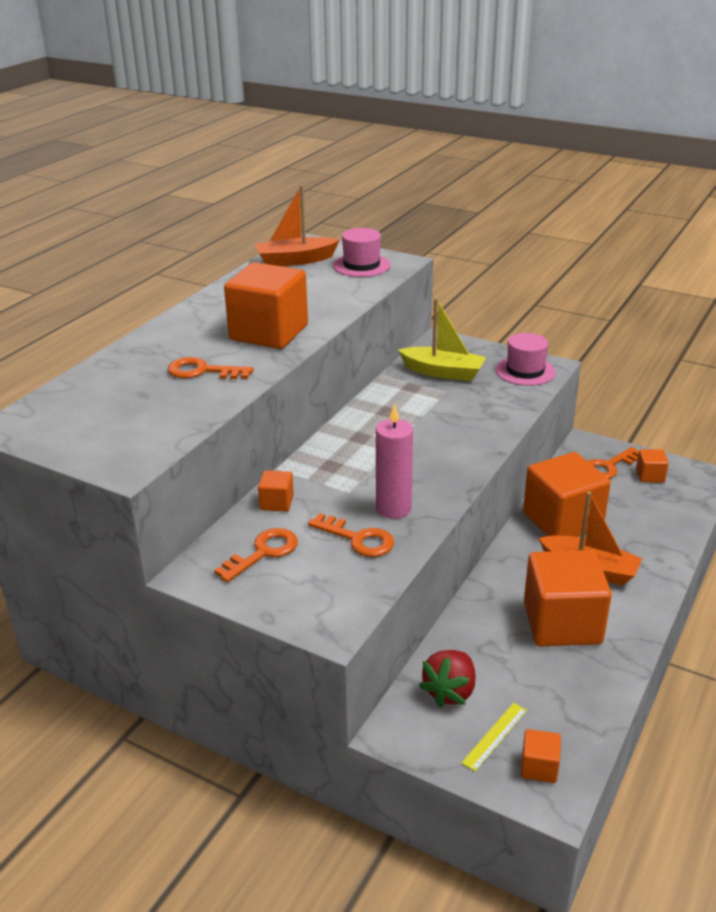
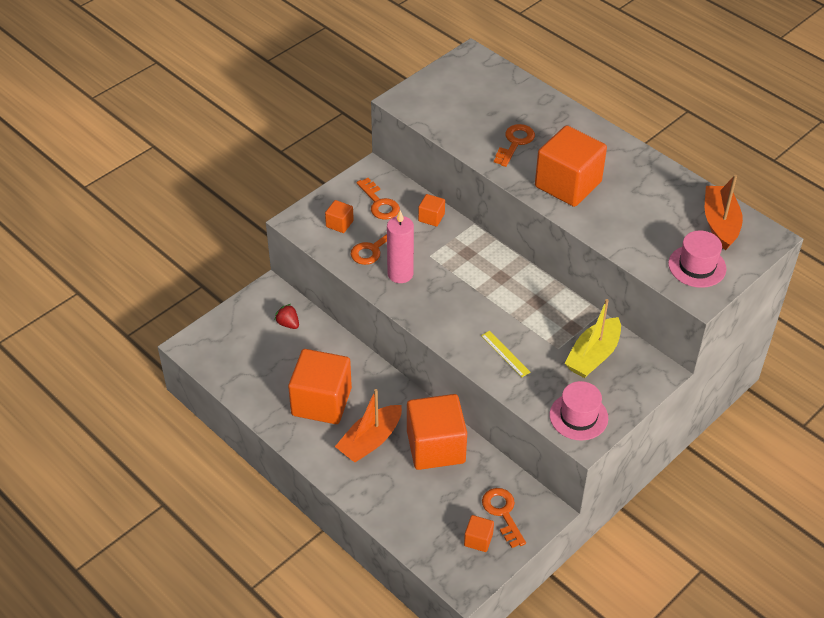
camera: 105 degrees right, 15 degrees up
(450, 691) = (288, 324): red strawberry -> red strawberry, size x0.63
(495, 736) = (244, 334): yellow ruler -> yellow ruler (505, 354)
(539, 767) = (213, 347): orange cube -> orange cube (339, 224)

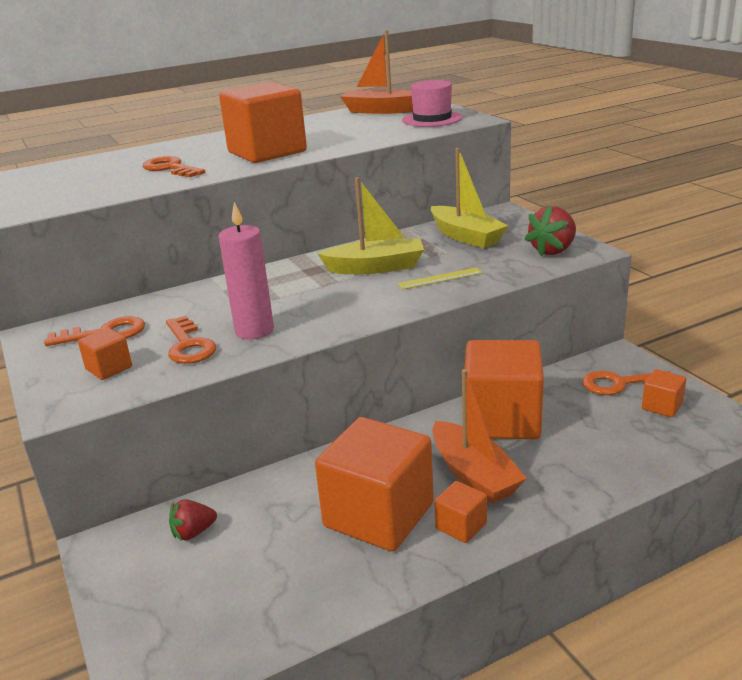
camera: 70 degrees left, 20 degrees down
(431, 217) = (172, 301): orange cube -> orange cube (461, 526)
(515, 312) = (376, 267): none -> yellow boat
(578, 416) = (553, 250): pink hat -> red strawberry

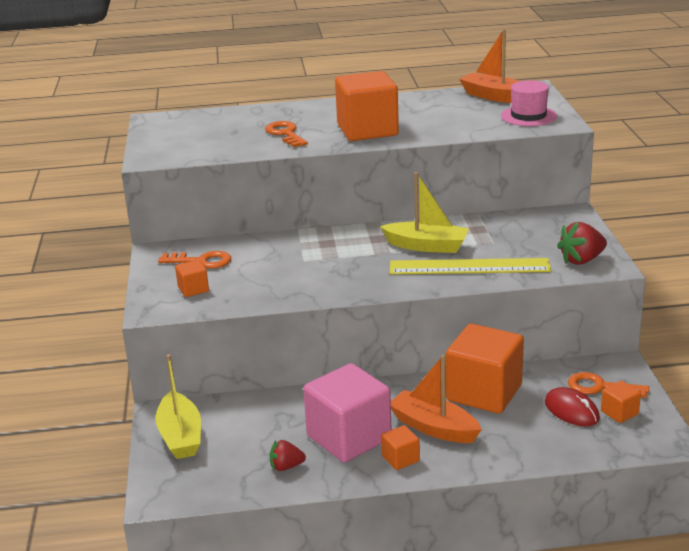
camera: 20 degrees right, 0 degrees up
(189, 345) = (253, 283): orange key -> none
(193, 532) = (221, 418): red strawberry -> red strawberry (286, 467)
(254, 331) = (304, 282): pink candle -> none
(379, 515) = (349, 437): orange cube -> pink cube
(440, 278) = (469, 267): yellow ruler -> yellow ruler, size x2.19
(466, 236) = (521, 231): yellow boat -> yellow boat (180, 436)
(474, 474) = (433, 427): orange boat -> orange boat turned 135 degrees clockwise
(611, 416) = (571, 410): none -> red mouse

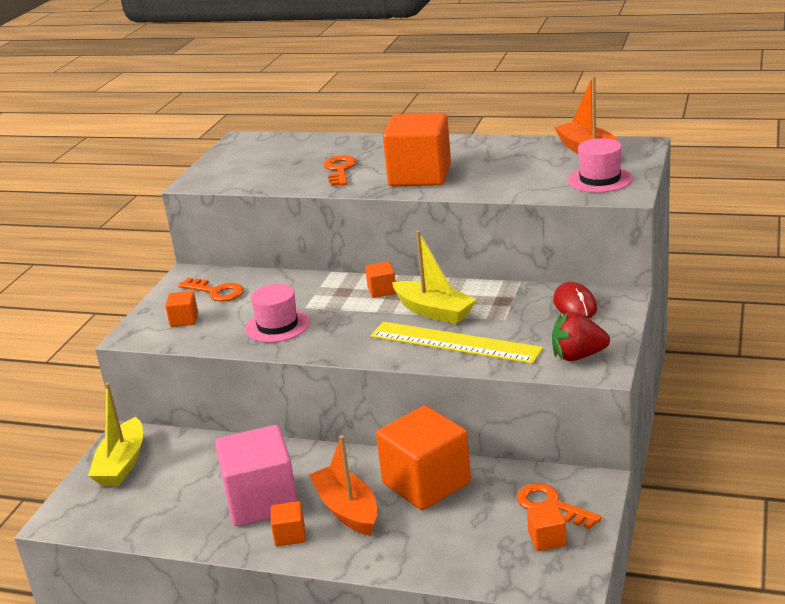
camera: 25 degrees right, 0 degrees up
(286, 467) = (184, 517): red strawberry -> none
(293, 279) = (277, 326): none -> pink hat
(362, 237) = (382, 290): none -> orange cube
(571, 410) = (498, 524): red mouse -> red mouse (575, 305)

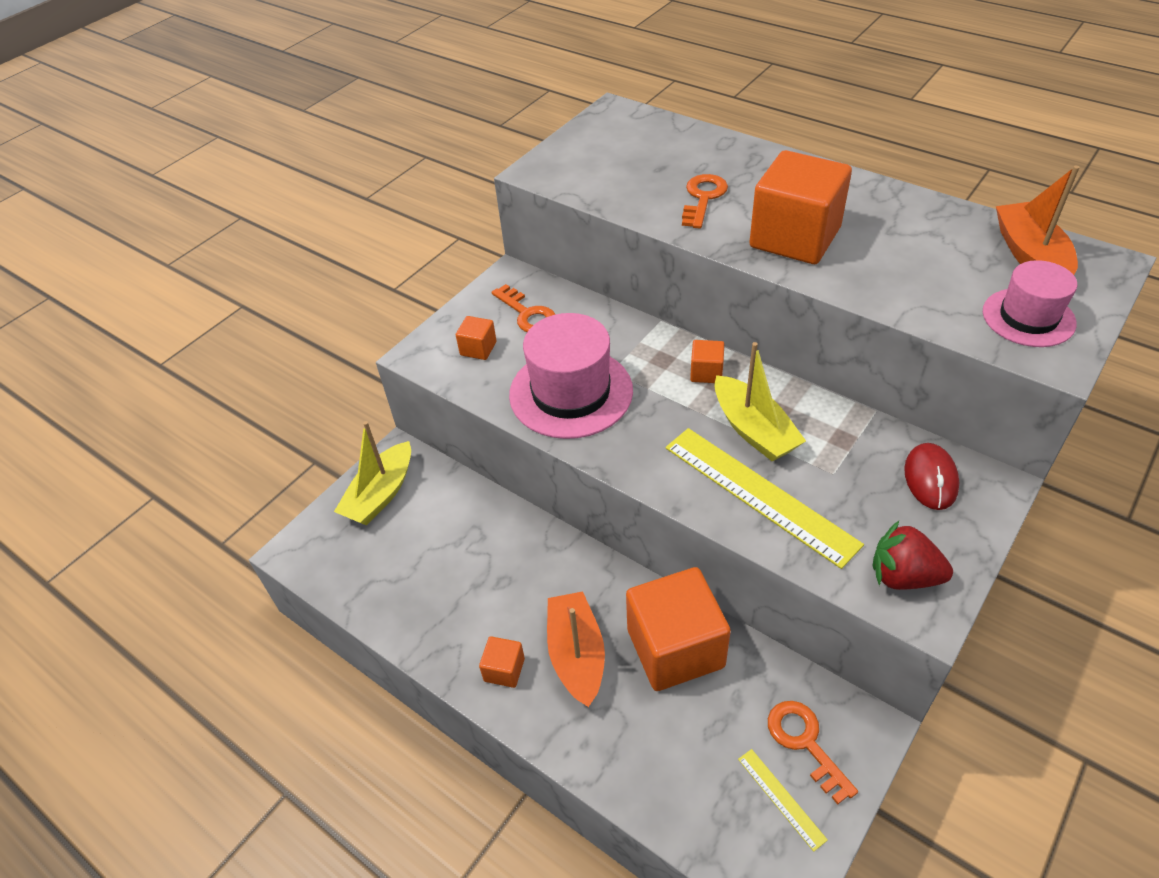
camera: 20 degrees right, 20 degrees up
(261, 501) = (494, 605): pink cube -> none
(277, 326) = (571, 392): pink hat -> pink hat, size x1.63
(547, 539) = (781, 798): orange cube -> yellow ruler

